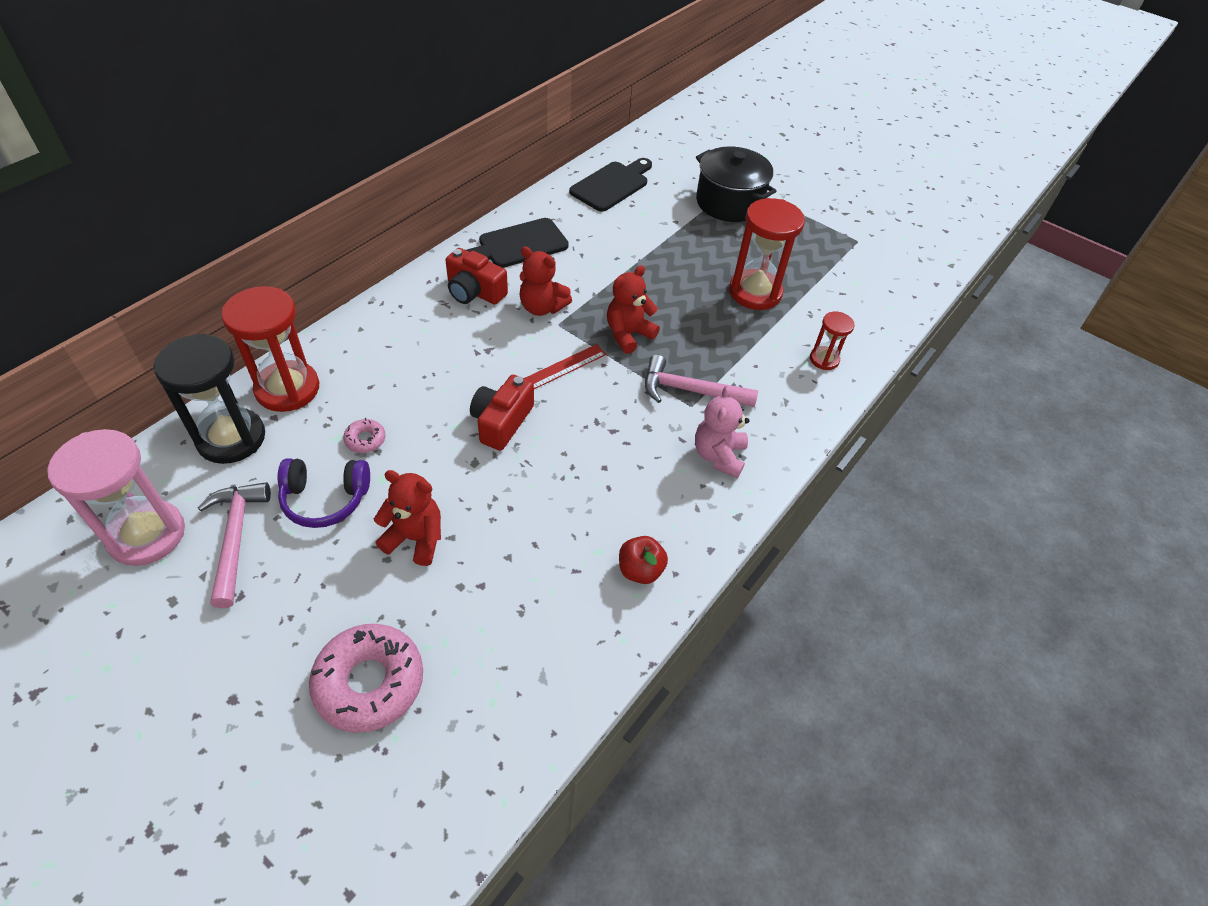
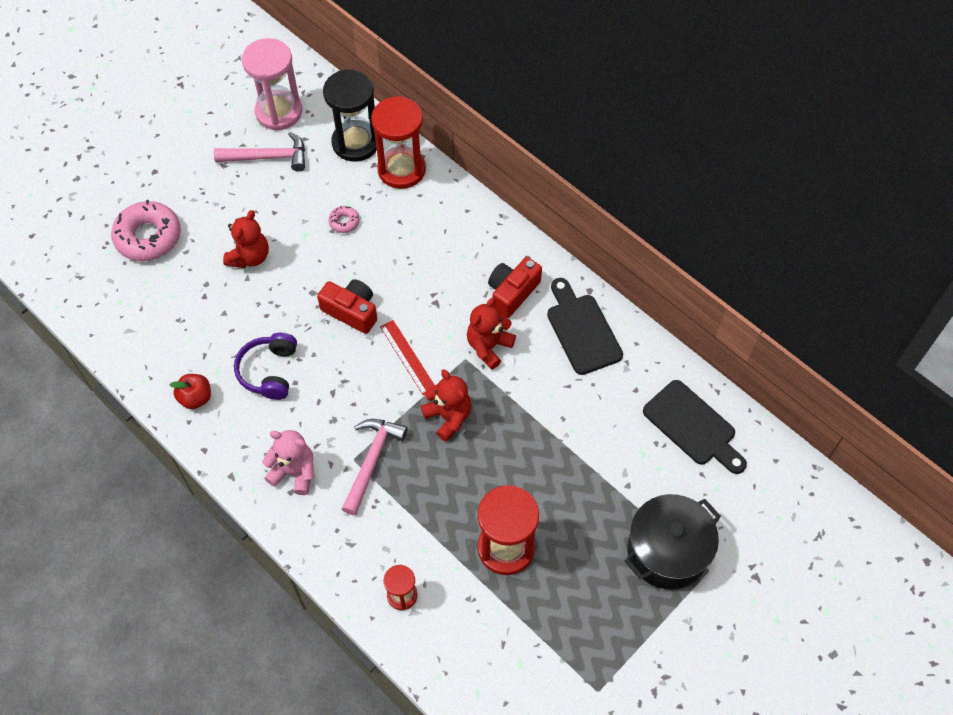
camera: 100 degrees right, 10 degrees up
(325, 499) = (292, 202): purple headphones -> purple headphones (269, 371)

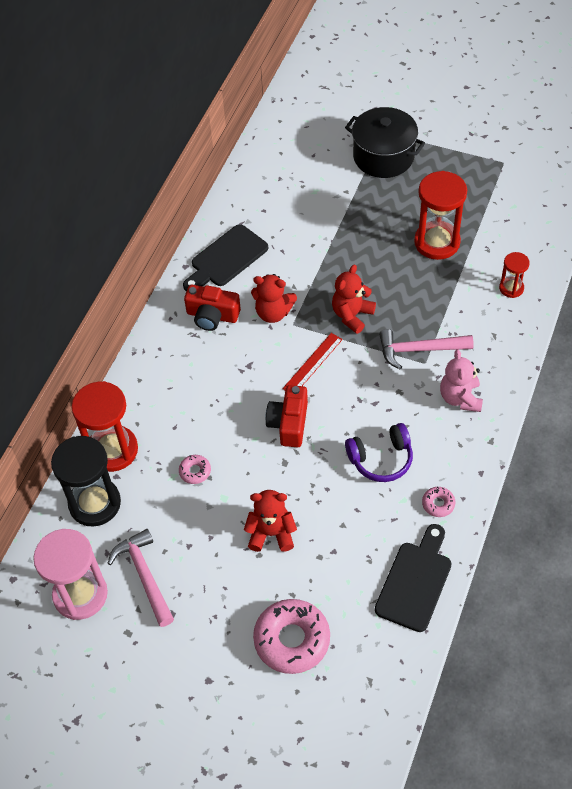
camera: 110 degrees left, 5 degrees down
(196, 398) = (438, 504): red apple -> pink donut
(693, 426) = (277, 170): black cutting board -> black cutting board (415, 581)

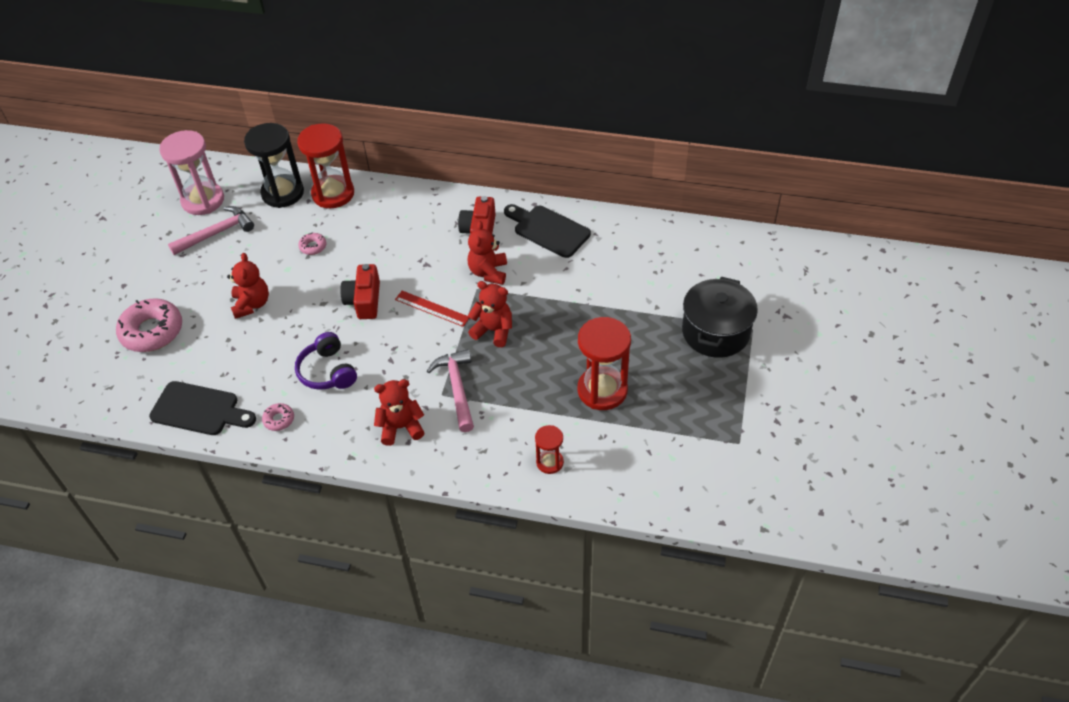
camera: 80 degrees right, 5 degrees down
(289, 423) = (364, 300): red camera -> red camera turned 90 degrees counterclockwise
(460, 398) = (401, 427): pink teddy bear -> red teddy bear

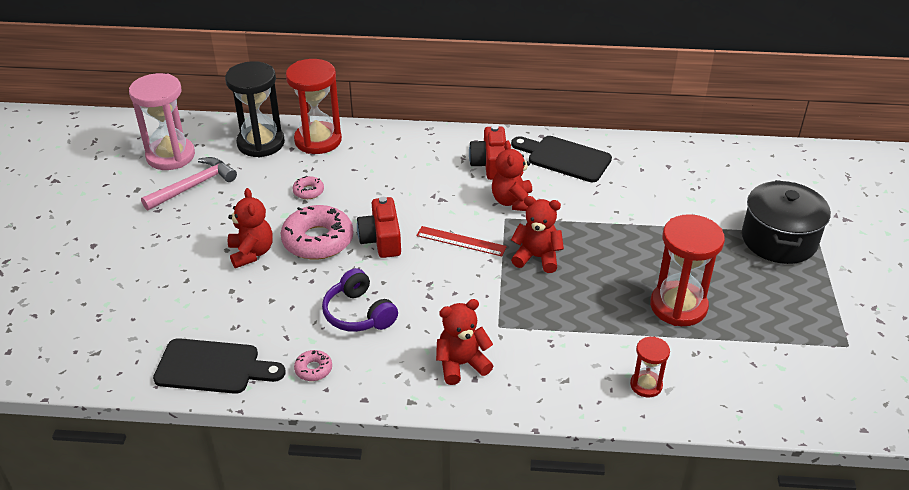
camera: 10 degrees left, 10 degrees down
(152, 331) = (137, 289): pink donut -> pink donut (318, 240)
(457, 388) = (514, 318): pink hammer -> none

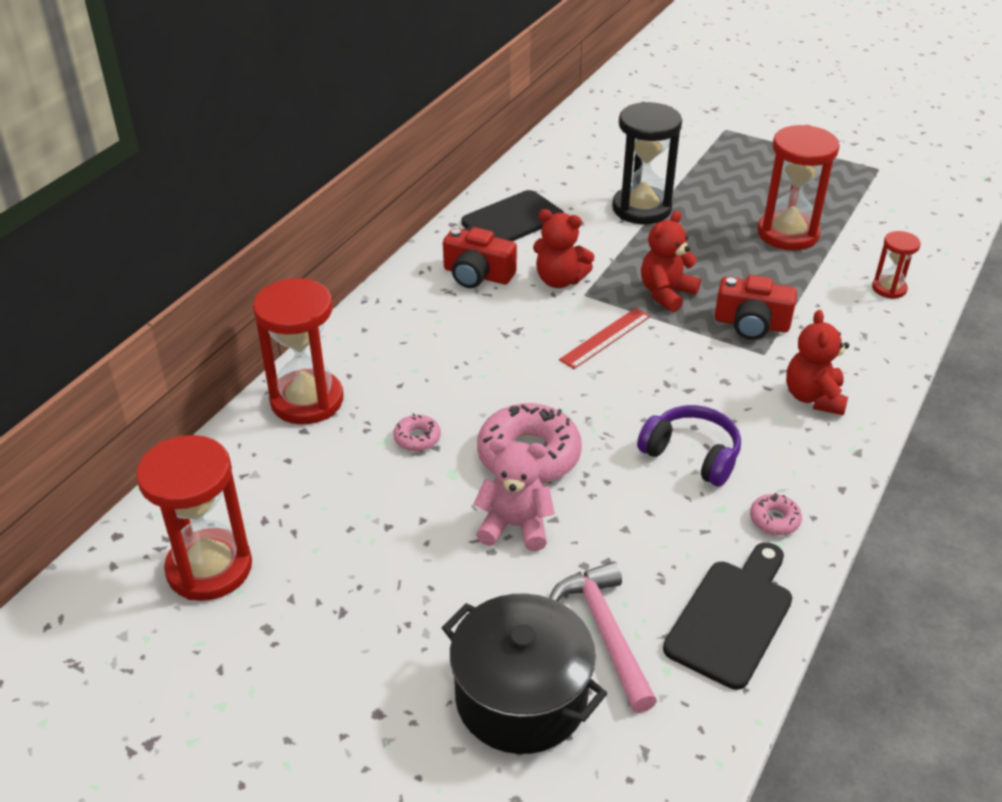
camera: 65 degrees left, 0 degrees up
(170, 156) = (209, 568): pink hourglass -> red hourglass
(193, 186) = (312, 556): pink hammer -> pink hammer (605, 633)
(251, 253) = (515, 526): red teddy bear -> pink teddy bear
(261, 143) = (264, 458): black hourglass -> black hourglass (641, 208)
(358, 313) = (692, 455): purple headphones -> purple headphones turned 135 degrees counterclockwise
(381, 239) = (562, 399): red camera -> red camera (751, 324)
(779, 240) = (723, 149): black pot -> black pot (521, 697)

